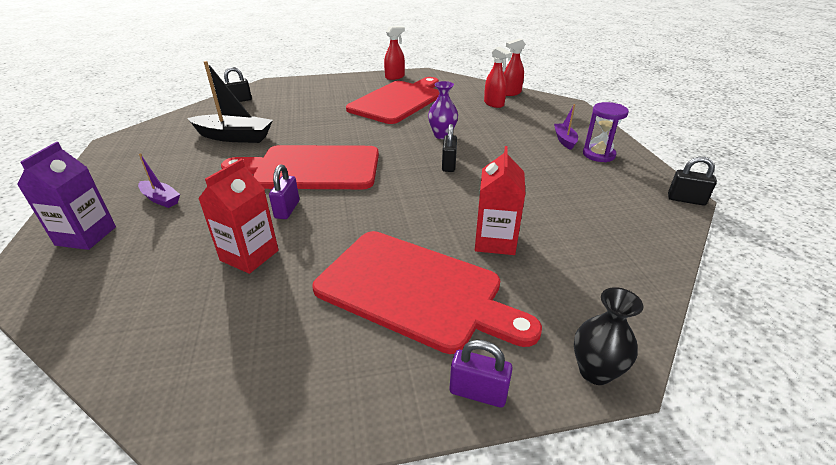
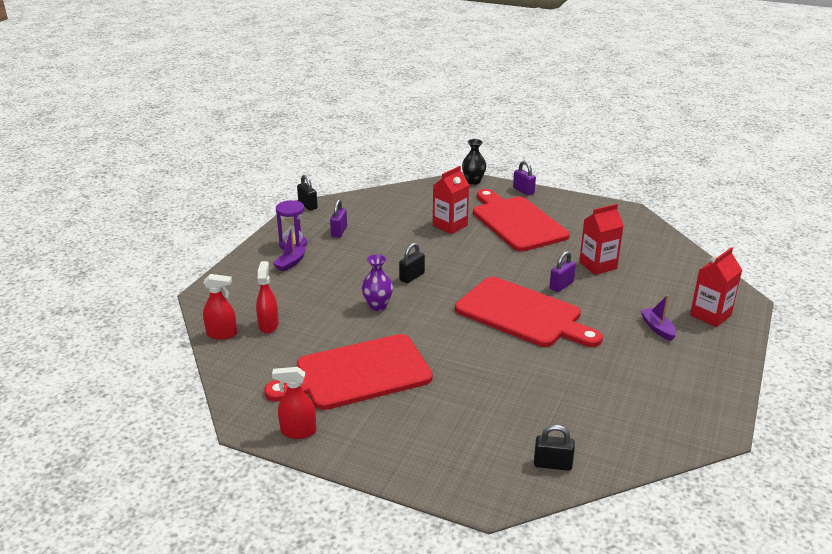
camera: 145 degrees left, 5 degrees down
(86, 236) = (710, 315): purple carton -> red carton
(234, 137) = (579, 384): black boat -> none
(590, 182) = (339, 232): none -> purple padlock

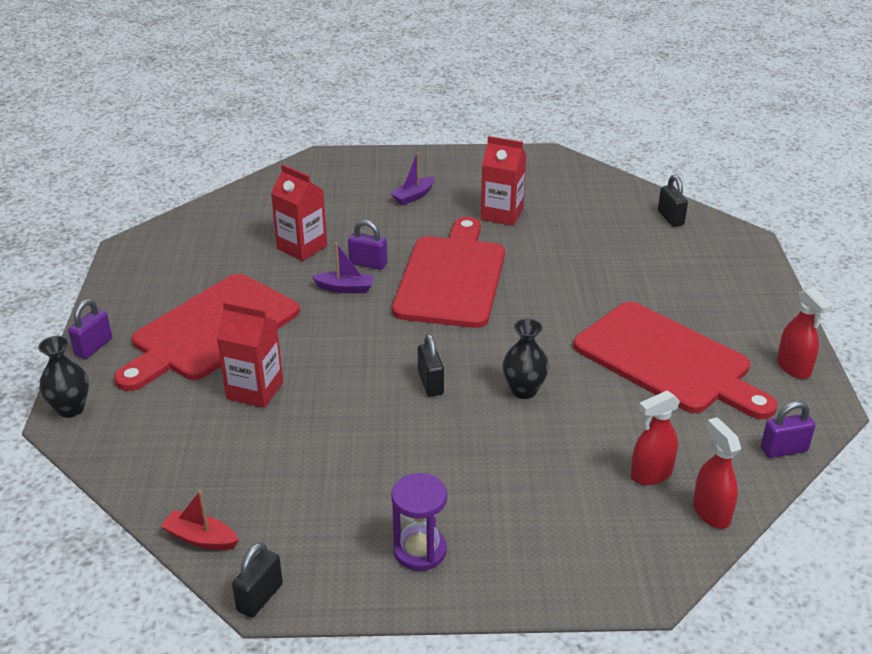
camera: 115 degrees left, 5 degrees up
(291, 263) = (480, 525): purple boat -> purple boat (345, 288)
(339, 232) = (342, 509): purple padlock -> purple padlock (783, 450)
(354, 199) = (201, 538): none -> red boat
(377, 306) = (524, 390): purple vase -> black vase
(412, 277) = (430, 383): black padlock -> black padlock turned 60 degrees clockwise
(710, 315) = (365, 172): red carton -> red carton (502, 214)

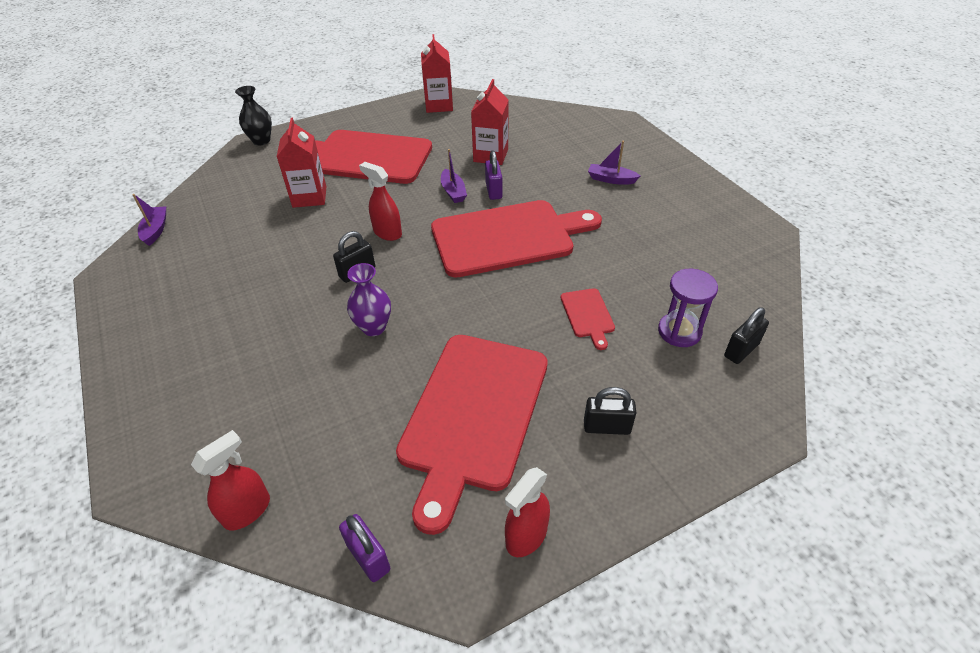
camera: 65 degrees right, 10 degrees up
(93, 347) = (324, 125): purple padlock -> none
(201, 538) = (156, 230): red boat -> purple boat
(260, 597) = (105, 273): black padlock -> black padlock (606, 427)
(420, 550) = (161, 330): purple hourglass -> purple hourglass (679, 331)
(502, 214) = (631, 234): red carton -> red carton (439, 105)
(524, 390) = (374, 327): black vase -> purple vase
(588, 269) = (588, 315): none -> red cutting board
(651, 474) = (290, 447): red spray bottle -> red spray bottle (387, 233)

